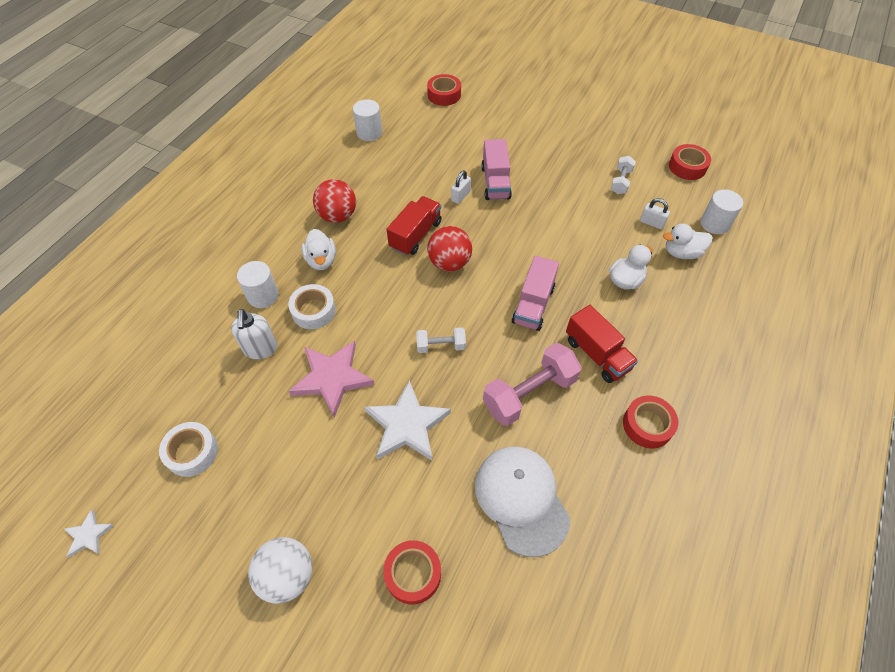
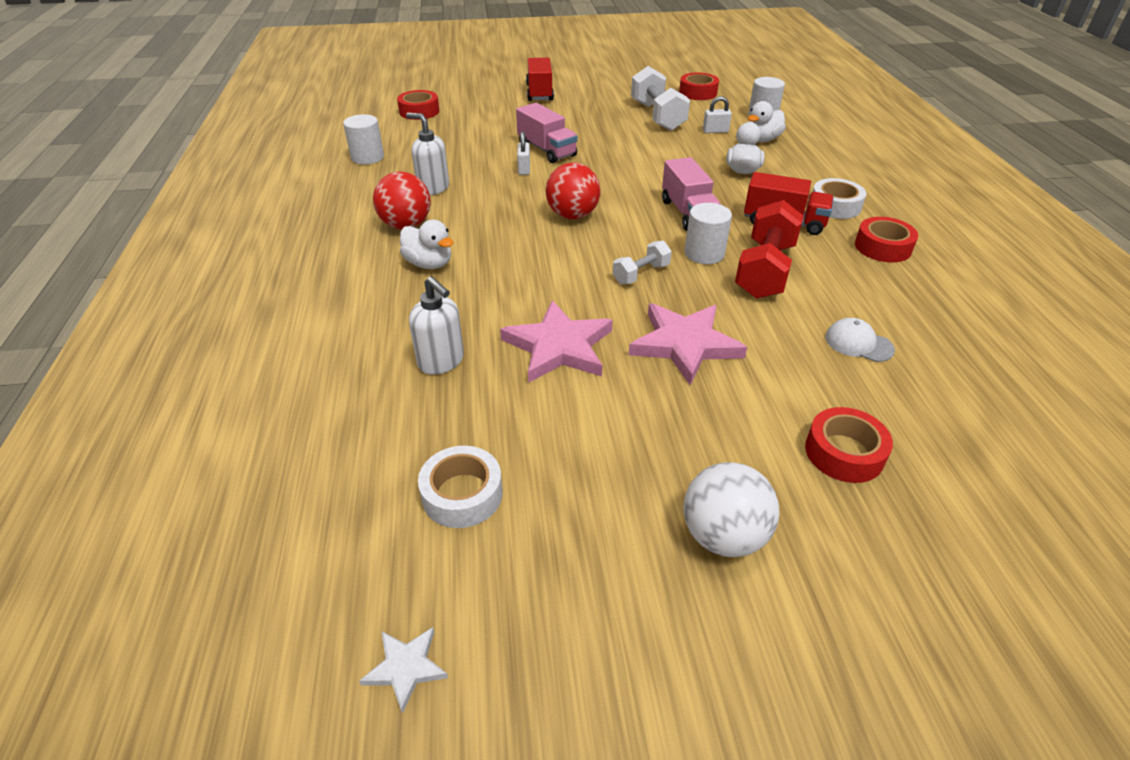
camera: 35 degrees left, 15 degrees down
(263, 295) = (389, 318): white cylinder -> white cylinder (704, 253)
(313, 311) = (469, 305): white tape -> white tape (835, 206)
(384, 186) = (433, 188): none -> white soap dispenser
(407, 425) = (684, 344): white star -> pink star
(415, 235) = (512, 209): red truck -> red truck (539, 93)
(521, 499) = (858, 343): white cap -> white cap, size x0.48
(529, 393) = (765, 270): pink dumbbell -> red dumbbell
(620, 182) = (657, 116): white dumbbell -> white dumbbell, size x1.87

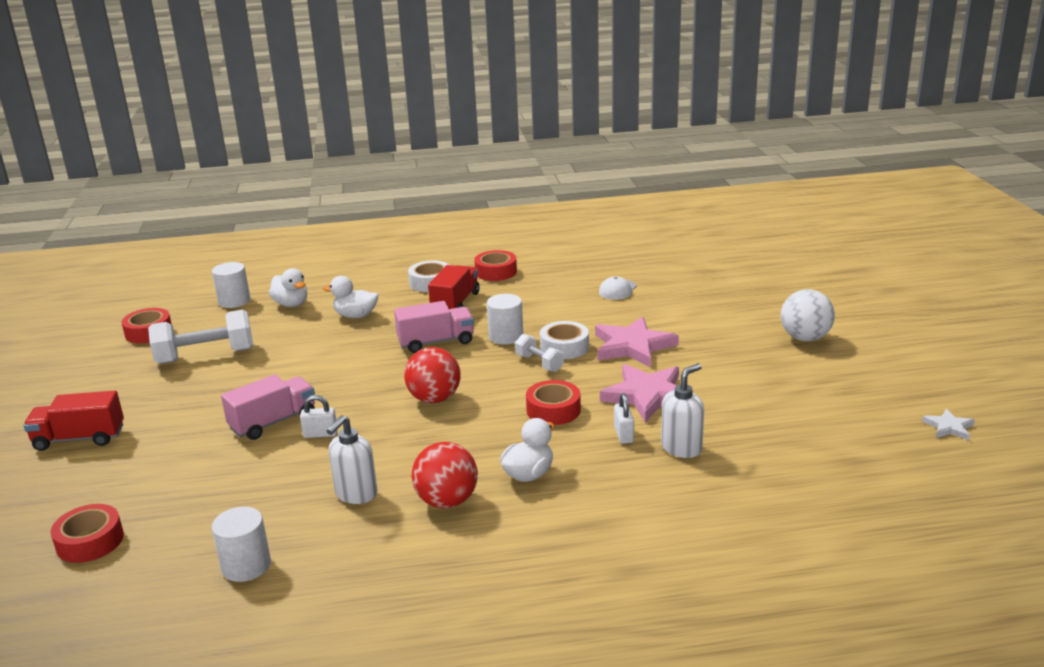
camera: 90 degrees left, 15 degrees down
(462, 494) = (817, 423): white tape -> white tape (564, 347)
(715, 131) = (261, 325): white padlock -> white padlock (623, 434)
(765, 270) = (530, 314): red dumbbell -> none
(844, 453) = (724, 302): red tape -> red tape (553, 410)

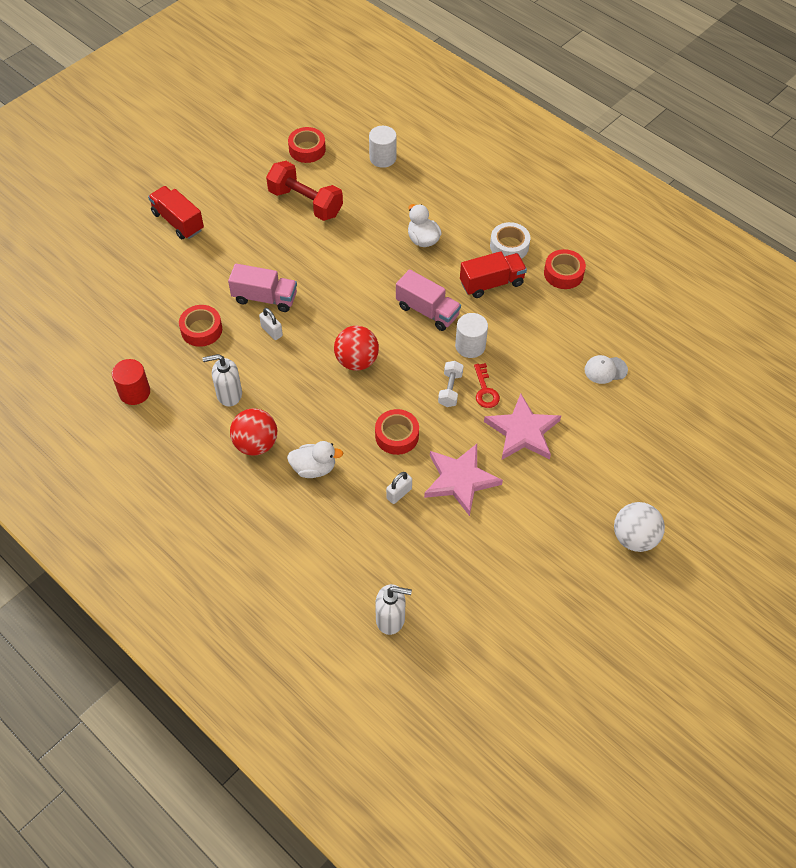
camera: 50 degrees right, 30 degrees up
(90, 541) = (104, 308): red tape -> red tape (201, 330)
(205, 356) = (305, 203): white dumbbell -> red dumbbell
(246, 566) = (134, 392): white cylinder -> red cylinder
(291, 304) = (406, 192): white duck -> none
(564, 347) = (485, 390): white tape -> red key
(681, 448) = (409, 536): white soap dispenser -> white soap dispenser (391, 619)
(949, 427) = (570, 692): white star -> none

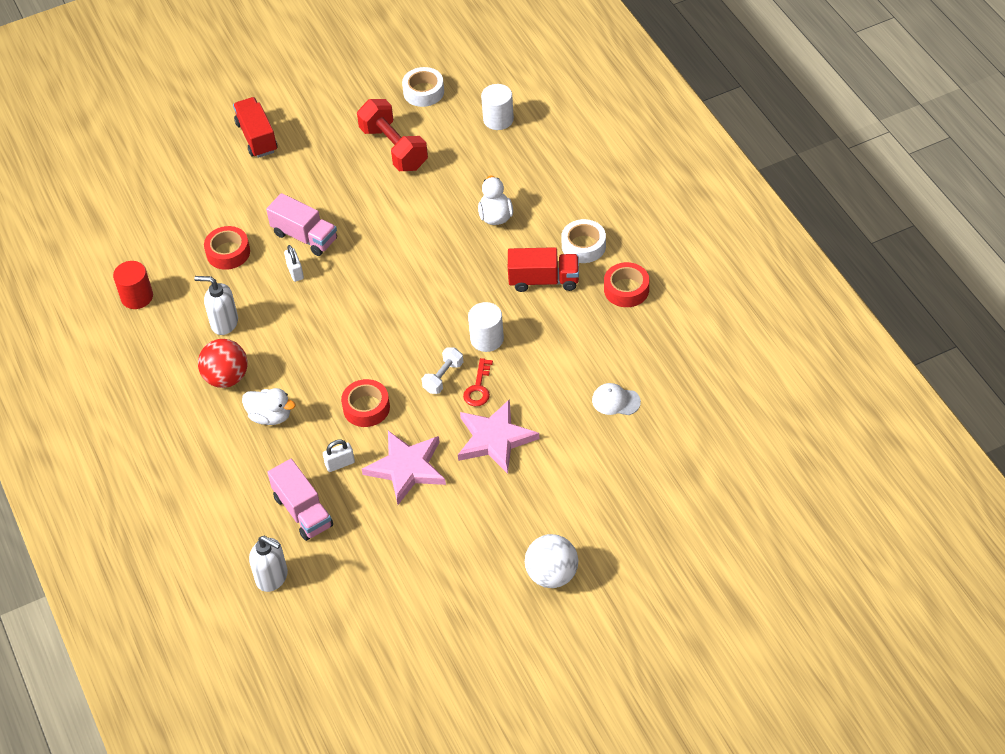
camera: 25 degrees right, 5 degrees down
(307, 149) = (423, 92): red tape -> white tape
(357, 361) = (364, 323): red ball -> none
(427, 311) = (461, 292): pink truck -> pink truck (303, 511)

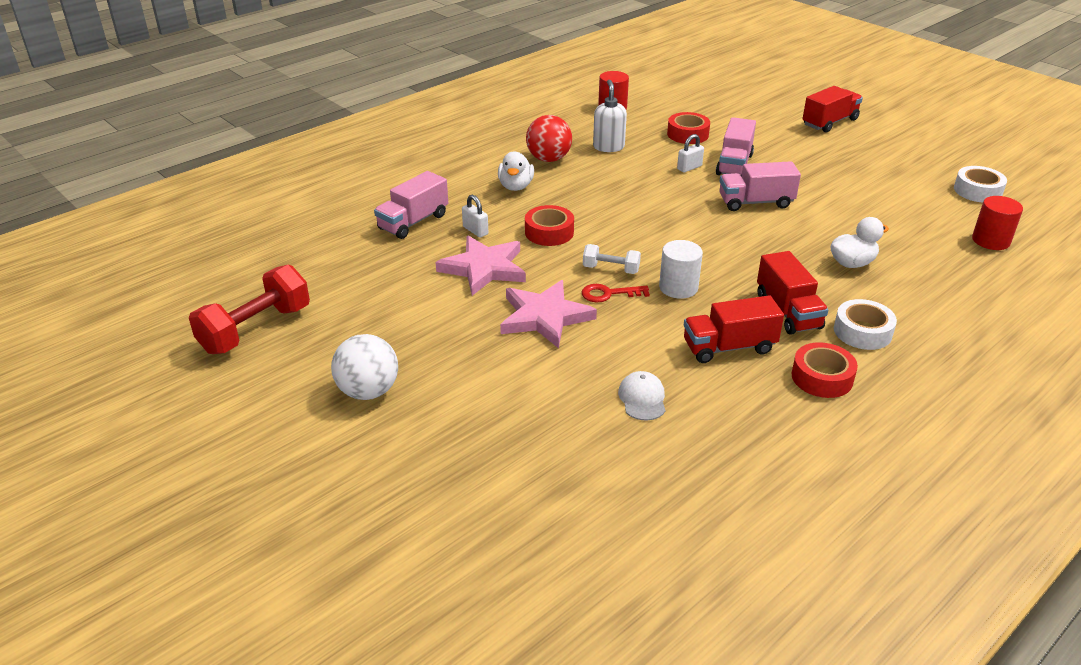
camera: 70 degrees right, 15 degrees down
(272, 577) = (335, 220): white soap dispenser -> none
(378, 244) = (755, 202): none -> pink truck
(394, 148) = (886, 188): red dumbbell -> red dumbbell (256, 329)
(498, 119) = (990, 240): white cylinder -> red cylinder
(574, 331) = (729, 347): none -> red truck

